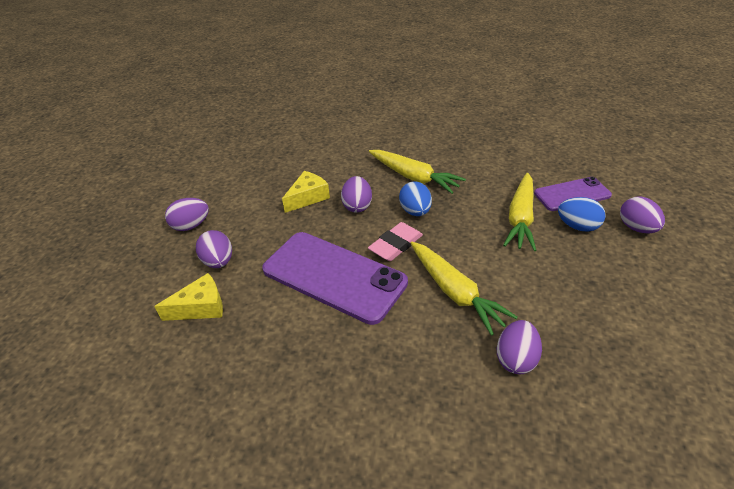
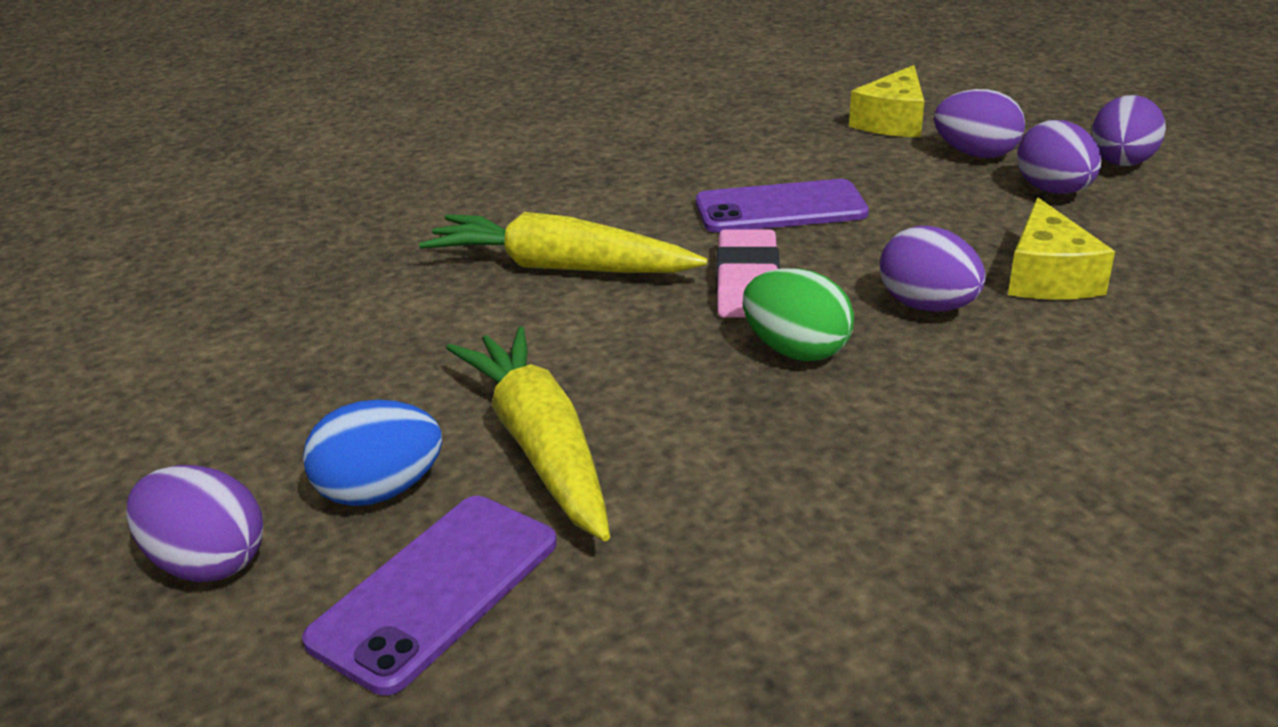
camera: 140 degrees right, 10 degrees down
(334, 276) = (780, 208): purple phone -> purple phone, size x0.58
(413, 177) = (919, 425): yellow carrot -> none
(415, 211) = (796, 351): blue egg -> green egg
(515, 359) = (399, 240): purple egg -> purple egg (1054, 191)

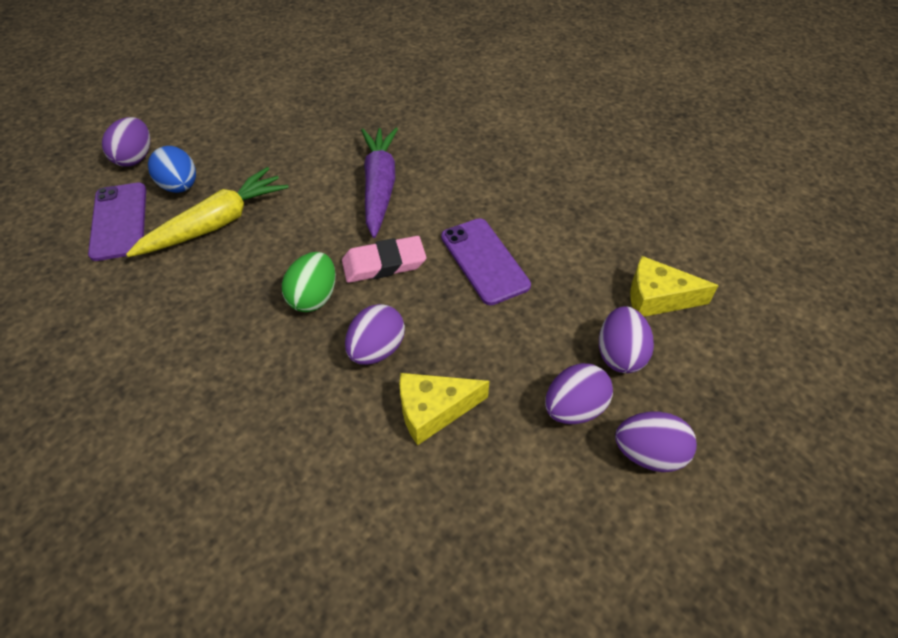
camera: 70 degrees right, 20 degrees up
(436, 590) = (119, 221): purple phone -> purple phone turned 60 degrees clockwise
(560, 268) = (379, 187): yellow carrot -> purple carrot

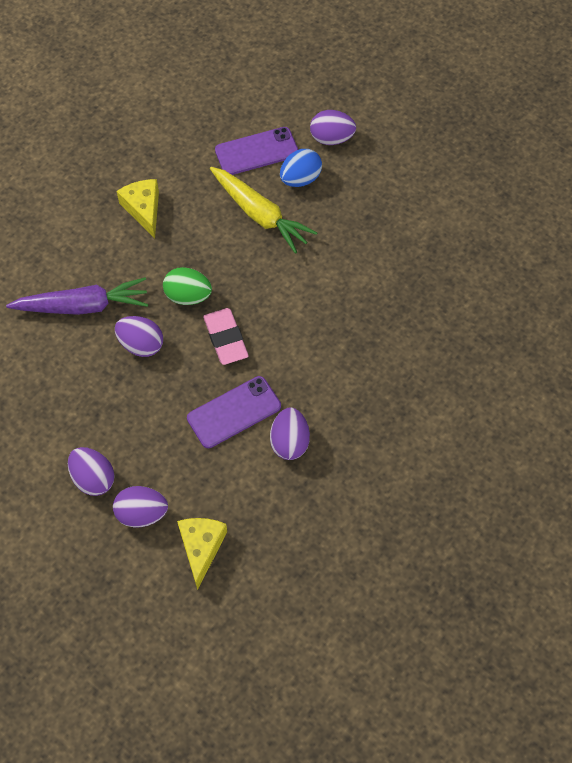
camera: 85 degrees right, 10 degrees up
(379, 187) = (316, 323): purple carrot -> purple carrot (83, 306)
(433, 410) = (90, 387): yellow cheese -> yellow cheese (143, 209)
(648, 453) = (57, 527): purple egg -> purple egg (289, 442)

